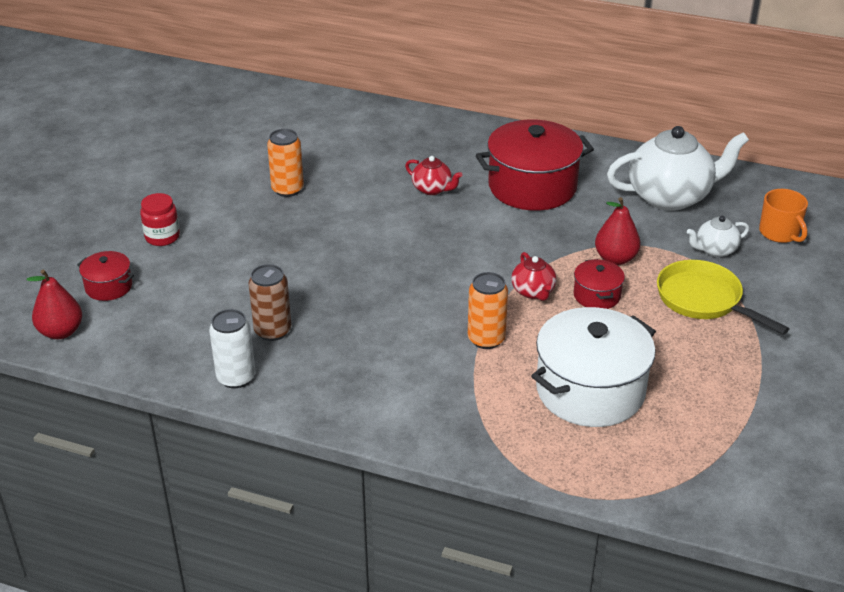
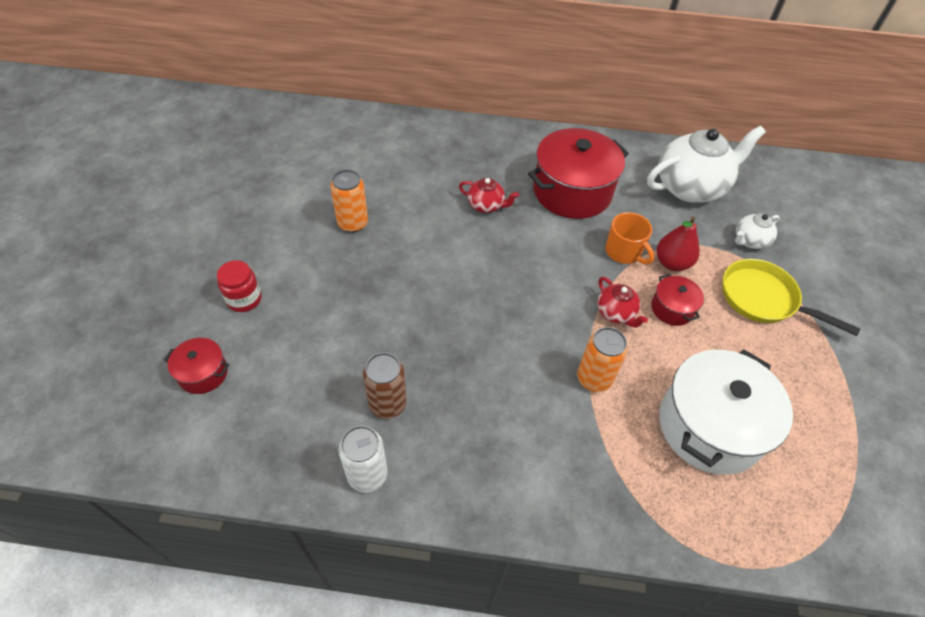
camera: 15 degrees left, 15 degrees up
(61, 332) = (164, 445): red pear -> none
(780, 233) = (793, 215): orange mug -> orange mug (624, 252)

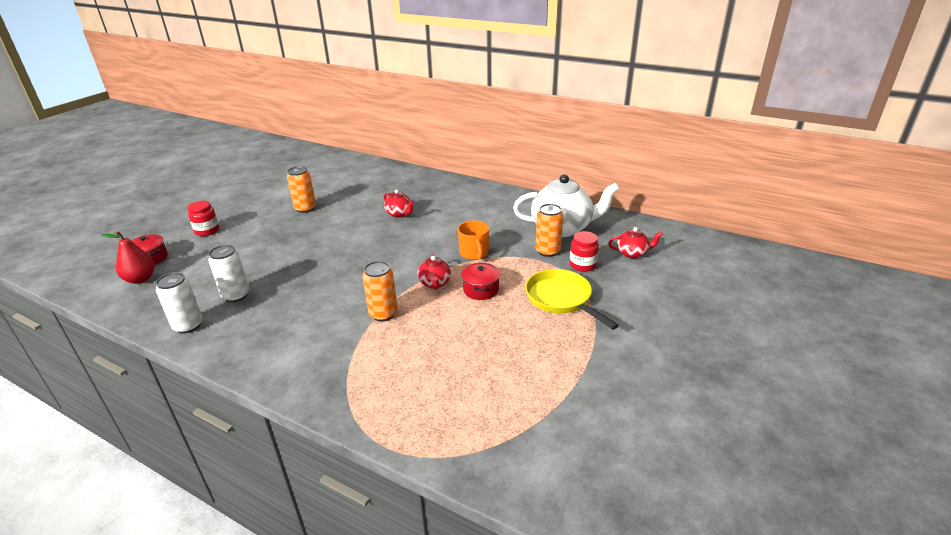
camera: 25 degrees right, 20 degrees down
(387, 404) = (236, 295): brown can -> white can
(572, 191) = (467, 216): red pot -> none
(672, 263) = (506, 265): red pear -> red pear (140, 279)
(700, 228) = (548, 251): none -> orange can
(709, 426) = (443, 360): white pot -> none
(749, 241) = (582, 265): white teapot -> red jar
(786, 210) = (632, 253): none -> red teapot

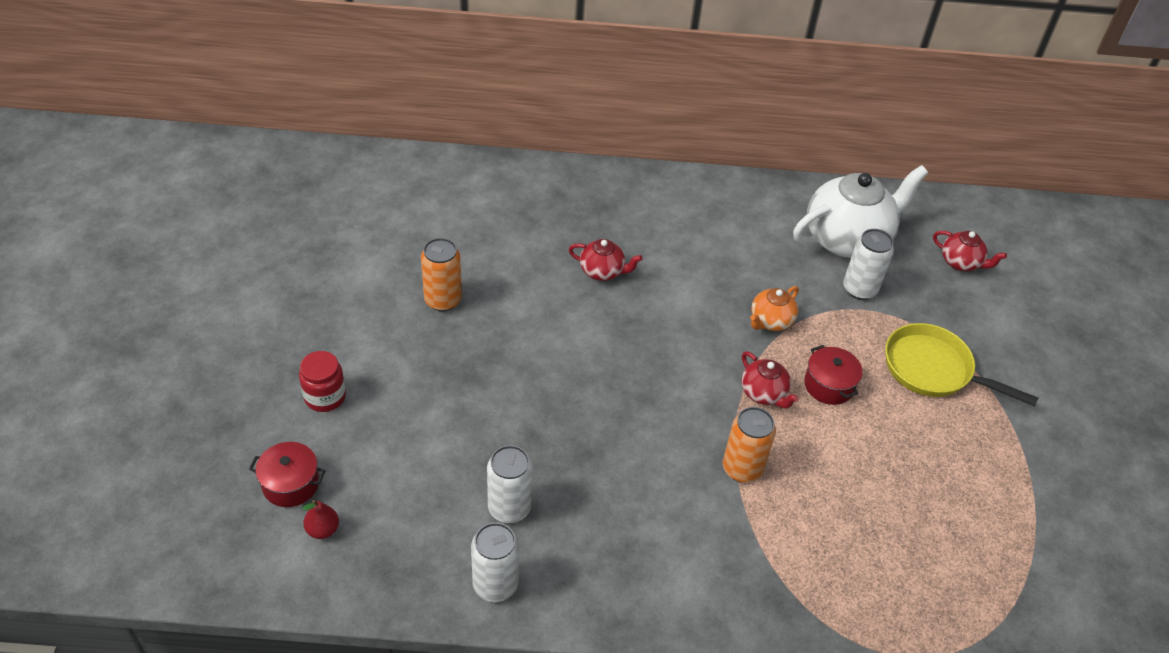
camera: 30 degrees left, 15 degrees up
(140, 279) = (323, 530): red pear -> red pear, size x0.61
(474, 253) = (770, 321): orange mug -> orange teapot
(548, 251) = (859, 289): orange can -> white can
(582, 265) = (918, 302): red jar -> none
(632, 253) = (961, 263): red teapot -> red teapot turned 60 degrees clockwise

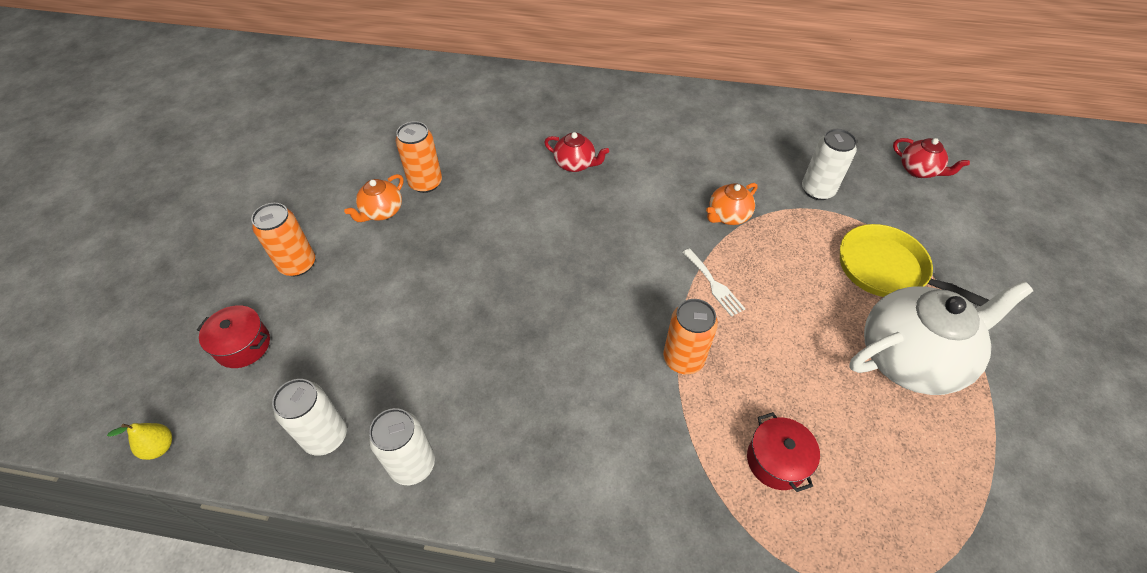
camera: 10 degrees right, 5 degrees up
(235, 587) = (160, 447): none -> yellow pear
(323, 530) = (259, 393): red pear -> none
(325, 397) = (298, 264): red jar -> orange can
(402, 335) = (381, 212): none -> orange teapot
(509, 508) = (444, 384): white can -> white can (326, 436)
(764, 393) = (714, 284): red teapot -> white fork
(829, 385) = (780, 280): red pot -> red pot (776, 461)
(848, 239) = (809, 145): white teapot -> white teapot (910, 358)

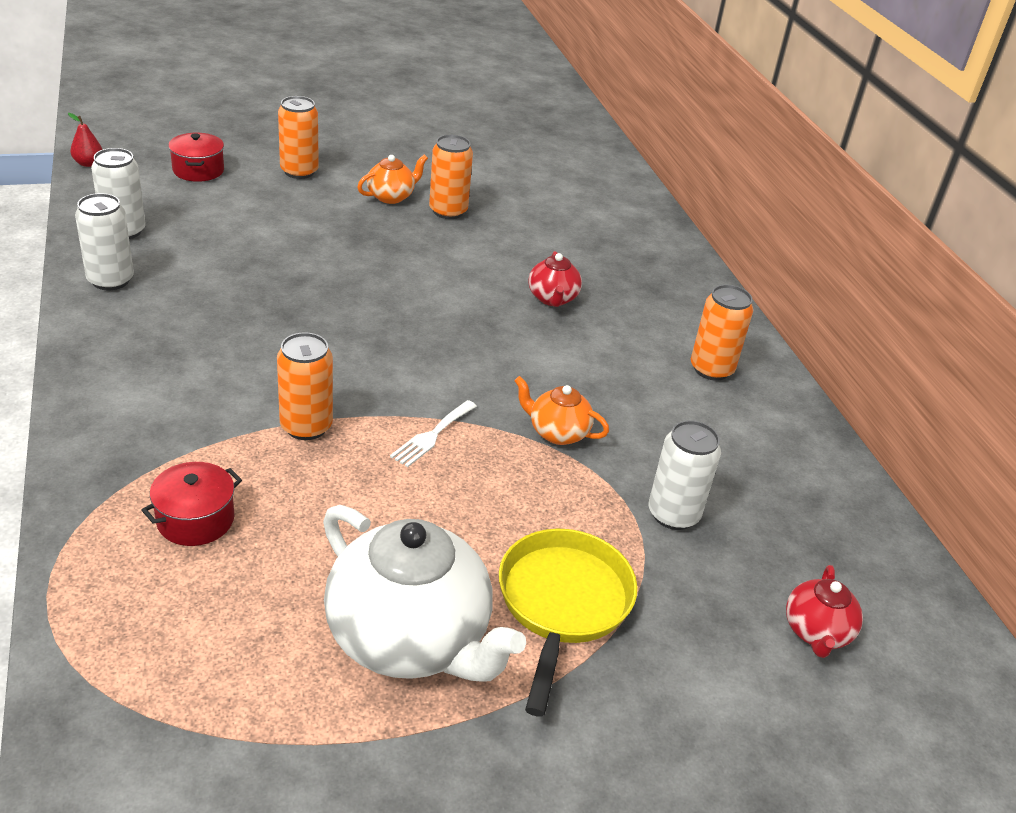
camera: 60 degrees right, 15 degrees down
(160, 447) = (88, 163): yellow pear -> red pear
(381, 212) = (391, 196): orange teapot -> orange teapot turned 135 degrees clockwise
(684, 118) = (711, 369): none -> orange can

